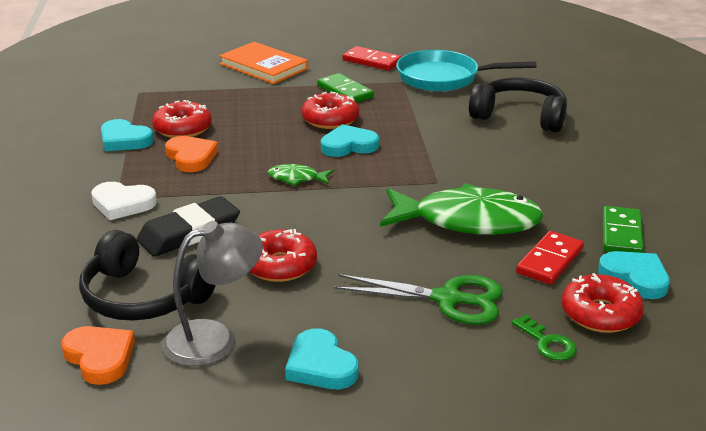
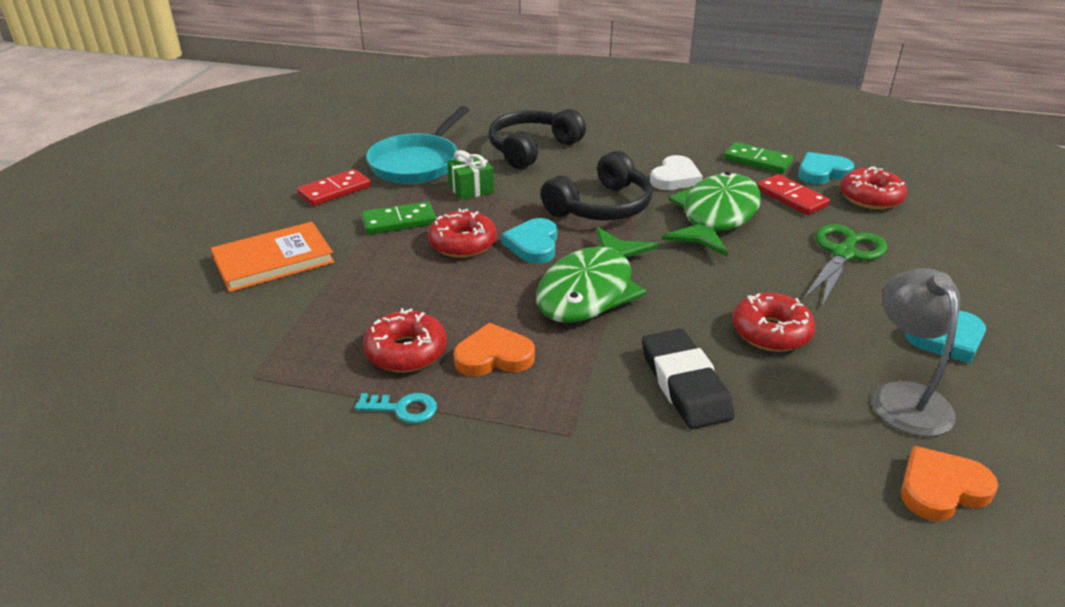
camera: 70 degrees left, 5 degrees up
(122, 204) = (591, 431): white heart -> white heart (675, 178)
(124, 140) = (403, 408): turquoise heart -> turquoise key
(144, 297) = (819, 438): black headphones -> black headphones (601, 207)
(297, 178) = (590, 290): green fish -> green fish, size x2.29
(419, 106) = (471, 189): none -> green gift
(547, 343) = (909, 227): green key -> none

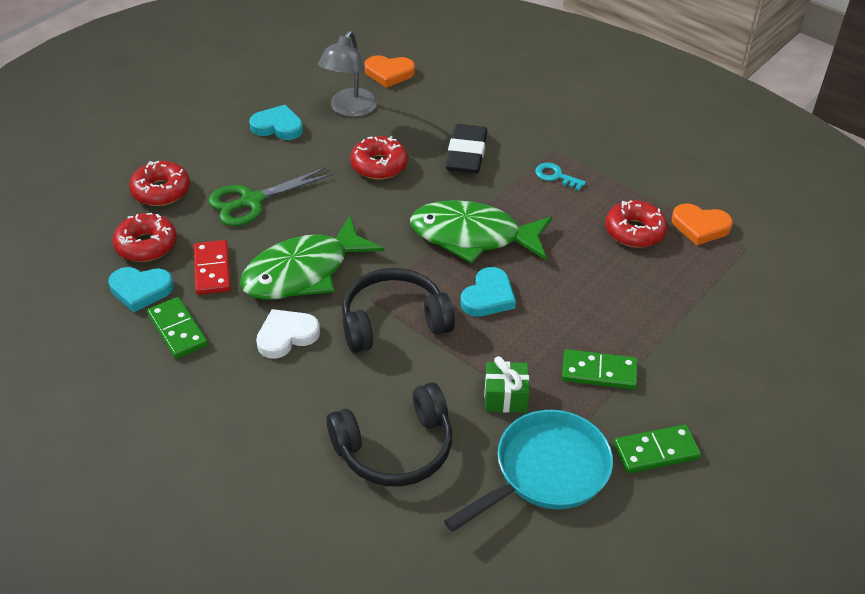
camera: 155 degrees left, 10 degrees up
(273, 260) = (729, 359): orange book -> none
(335, 190) = (656, 451): red domino -> green domino
(403, 408) = (648, 194): turquoise key -> turquoise key (555, 176)
(463, 243) = (549, 320): red donut -> red donut (161, 191)
(494, 356) = (575, 209): orange heart -> orange heart (700, 226)
(590, 290) = (473, 236): green fish -> green fish turned 135 degrees counterclockwise

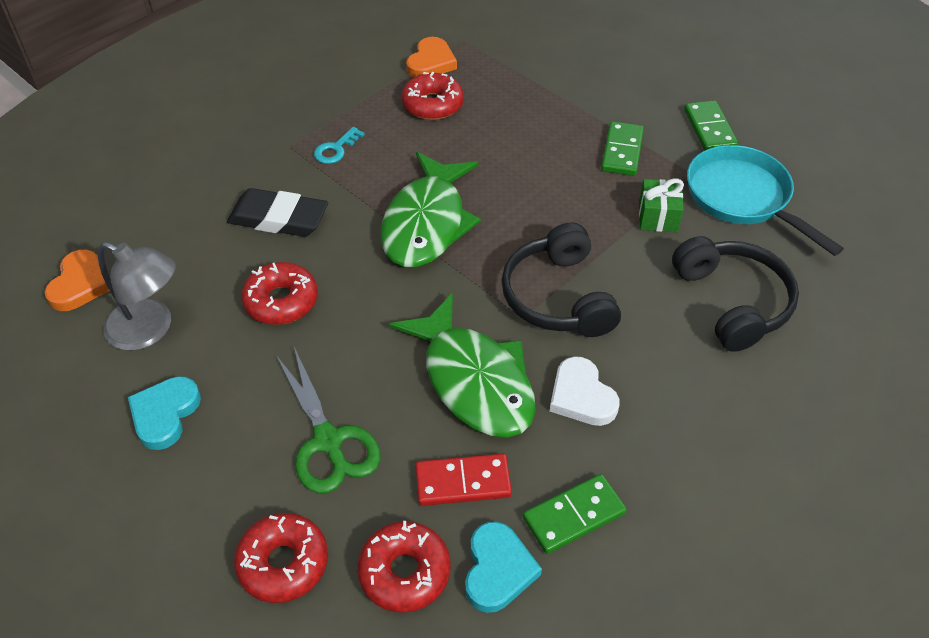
camera: 85 degrees left, 5 degrees up
(488, 296) = (521, 218): turquoise heart -> none

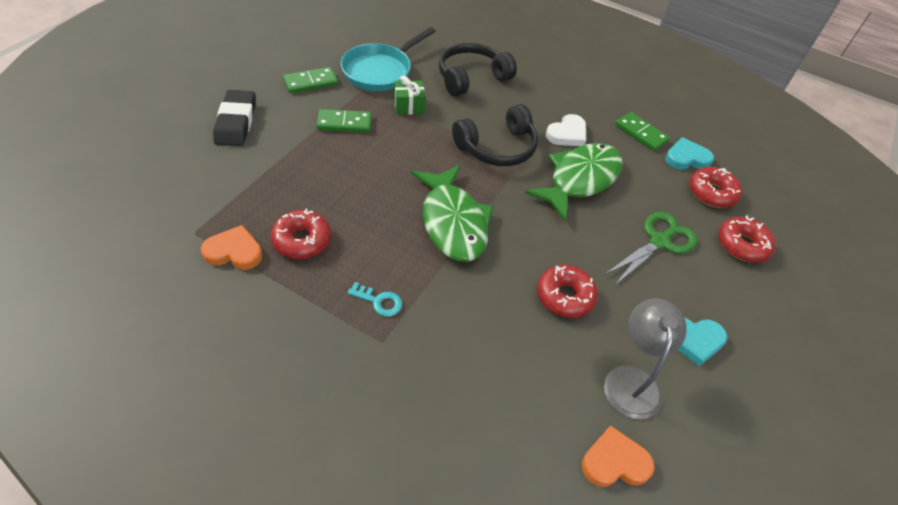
camera: 110 degrees left, 0 degrees up
(278, 218) = (479, 323): black eraser -> black eraser (236, 122)
(427, 223) = (453, 222): green fish -> green fish turned 75 degrees clockwise
(463, 482) = (648, 177): red domino -> none

